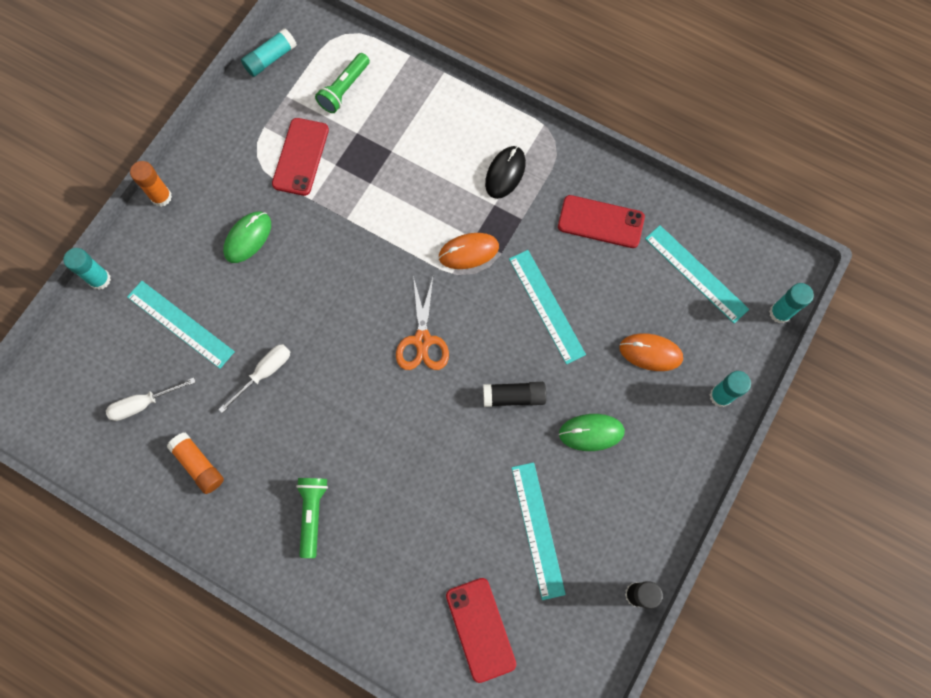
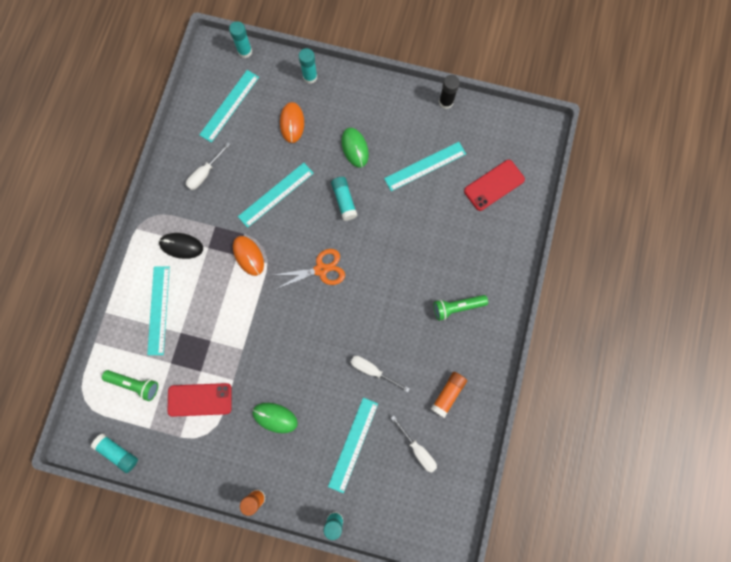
camera: 105 degrees left, 5 degrees up
(428, 131) = (158, 310): none -> turquoise ruler
(514, 397) = (344, 200): black glue stick -> turquoise glue stick
(600, 222) = (205, 173): red phone -> white screwdriver

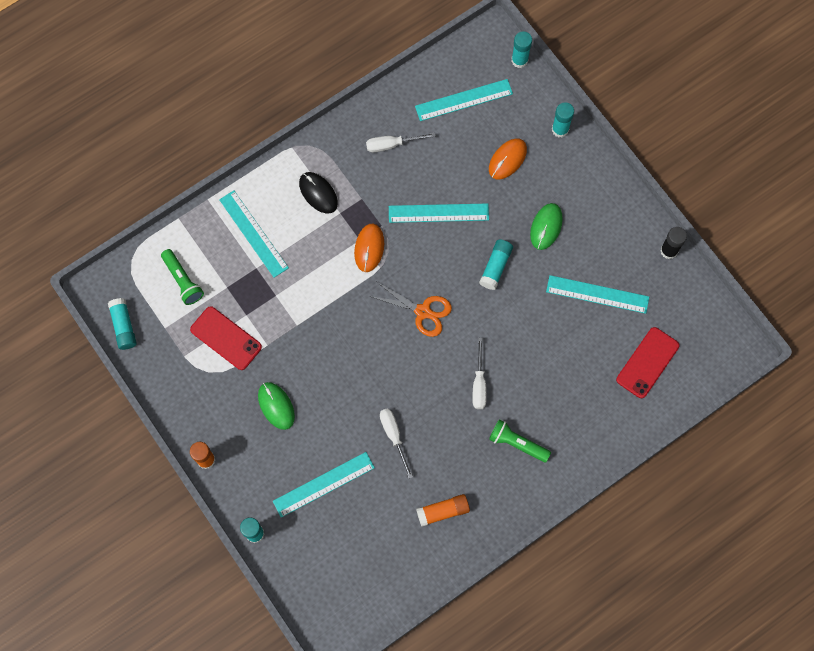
camera: 40 degrees right, 5 degrees down
(158, 310) = (253, 233): turquoise ruler -> turquoise ruler turned 75 degrees counterclockwise
(417, 449) = (375, 535): white screwdriver -> white screwdriver (479, 383)
(494, 185) = (647, 362): red phone -> red phone turned 60 degrees counterclockwise

